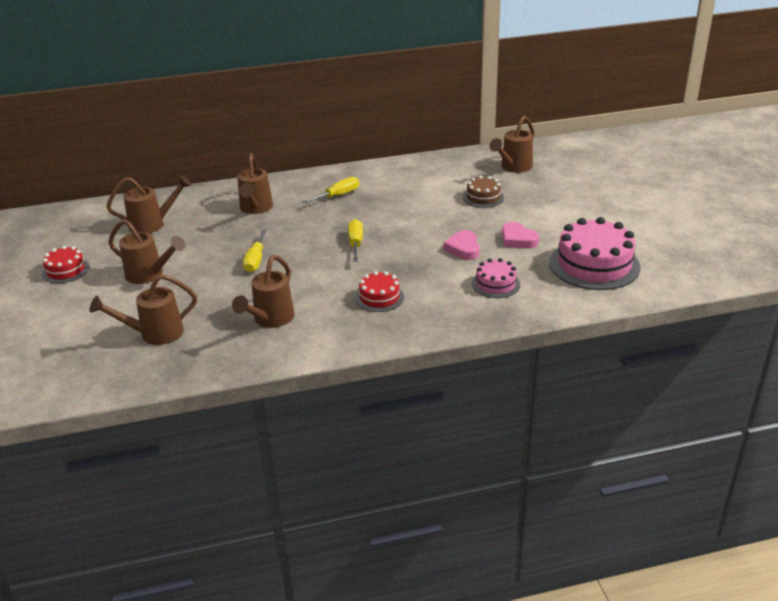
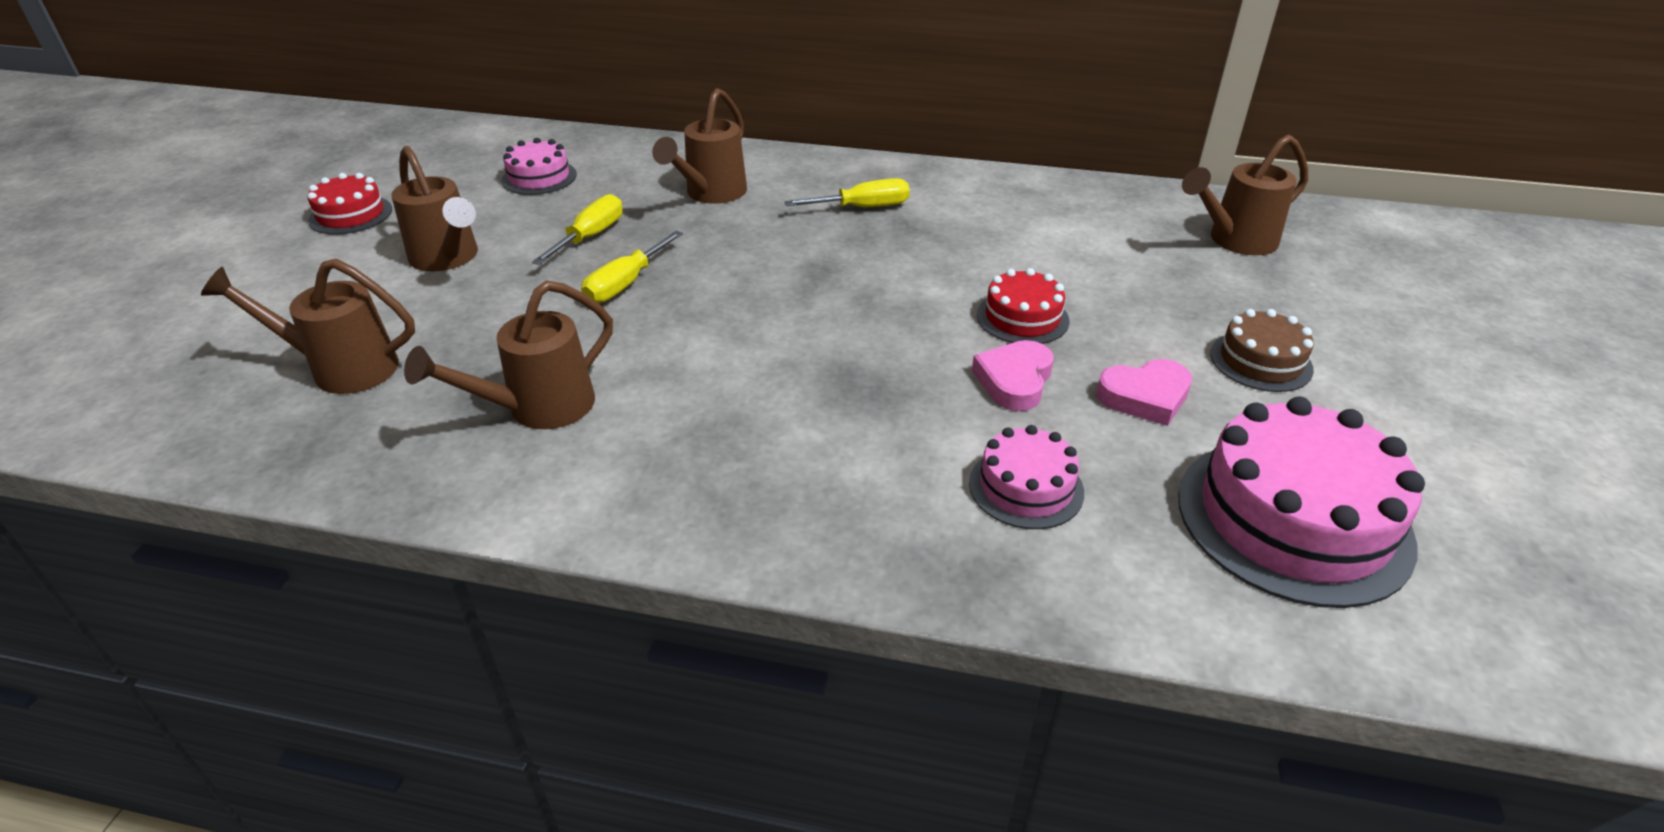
camera: 25 degrees right, 5 degrees up
(152, 224) = (539, 177): brown watering can -> pink cake
(356, 243) = (817, 305): yellow screwdriver -> yellow screwdriver (590, 237)
(379, 297) = (767, 433): red cake -> red cake (1022, 318)
(483, 197) = (1131, 284): brown cake -> brown cake (1260, 361)
(517, 239) = (1145, 397): pink heart -> pink heart turned 90 degrees counterclockwise

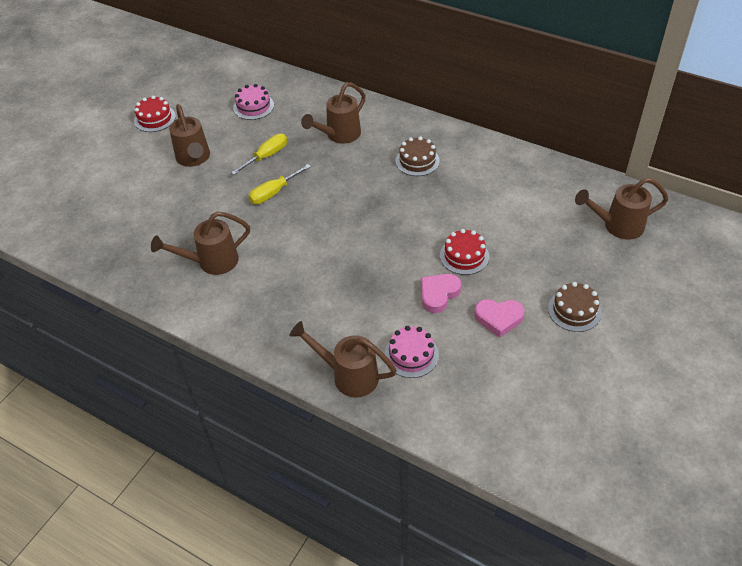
camera: 20 degrees right, 10 degrees up
(342, 368) = (133, 220): brown watering can -> brown watering can (348, 375)
(862, 207) = (417, 161): yellow screwdriver -> brown cake
(1293, 519) = (527, 401): pink cake -> none

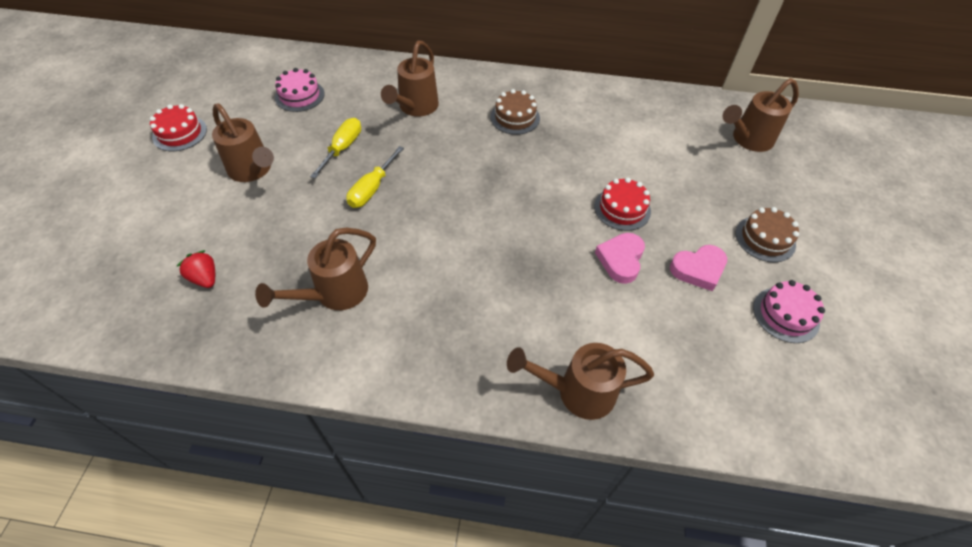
camera: 25 degrees left, 5 degrees up
(131, 228) = (205, 278): none -> red strawberry
(411, 355) = (633, 341): pink cake -> pink cake (786, 314)

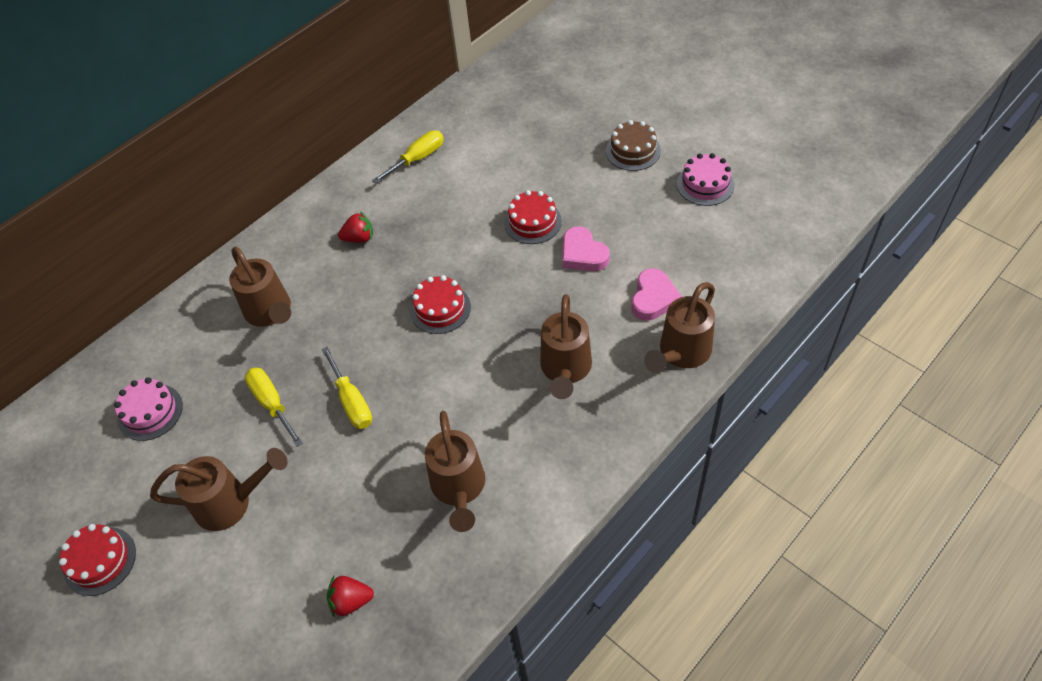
camera: 50 degrees left, 0 degrees up
(490, 195) = (440, 308): none -> red cake
(515, 117) = (359, 238): brown cake -> red strawberry
(615, 110) = (417, 159): none -> yellow screwdriver
(698, 269) = (629, 210): pink heart -> pink heart (653, 298)
(748, 140) = (530, 94): brown watering can -> brown watering can (565, 370)

